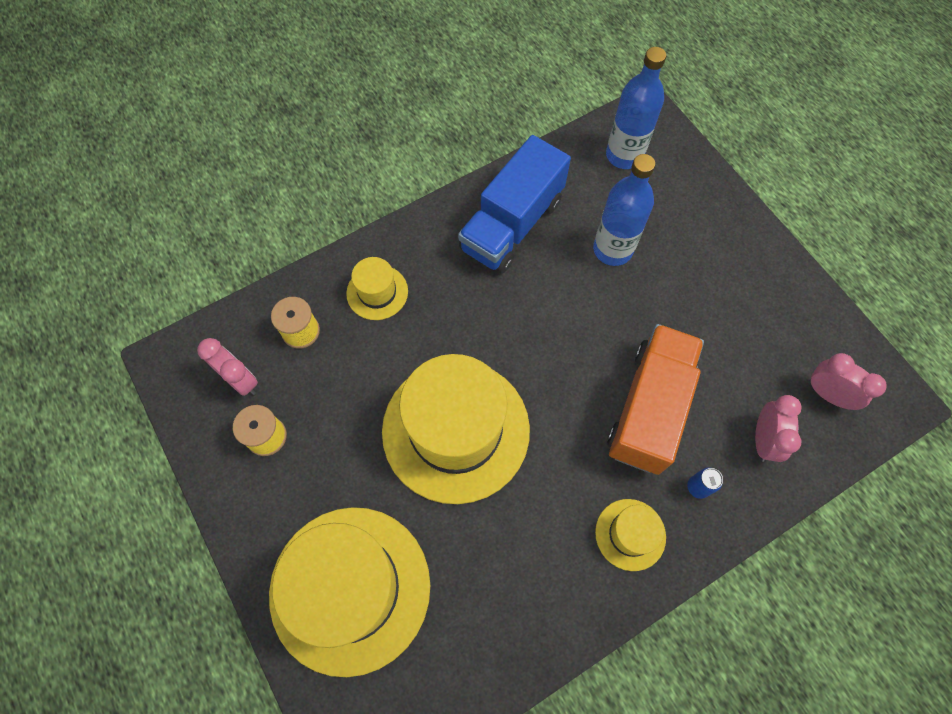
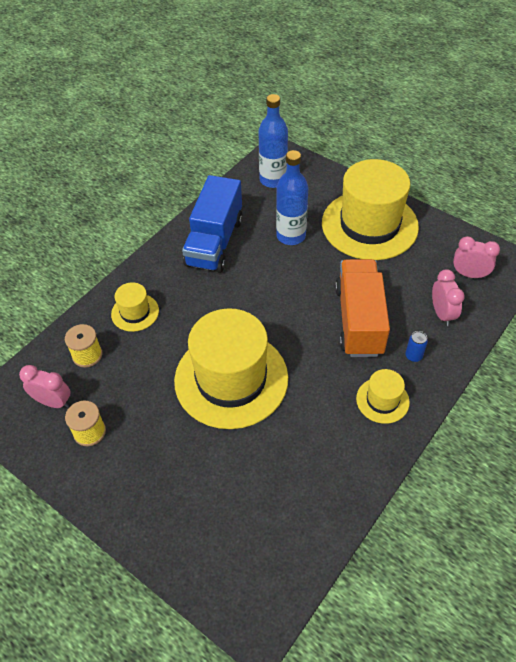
camera: 20 degrees left, 15 degrees down
(350, 588) = (198, 509): yellow hat -> yellow hat (369, 225)

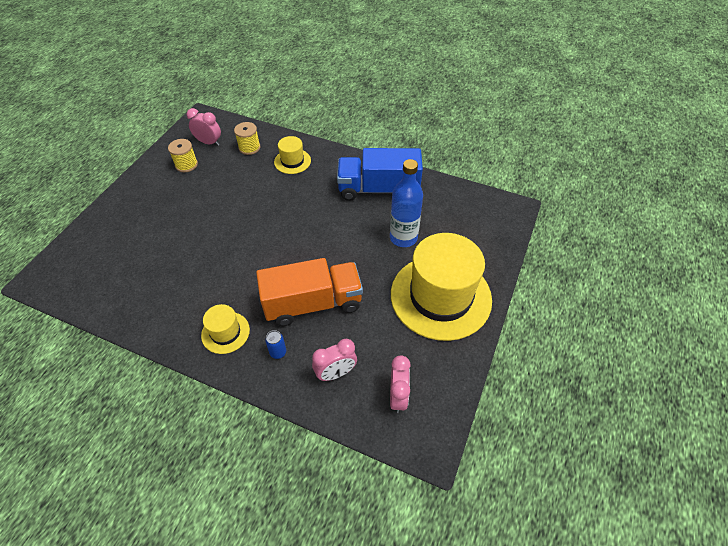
camera: 75 degrees right, 0 degrees up
(53, 402) = (209, 142): pink clock -> pink clock turned 75 degrees counterclockwise
(231, 379) = (237, 227): yellow hat -> none
(273, 180) = (472, 212): blue bottle -> none

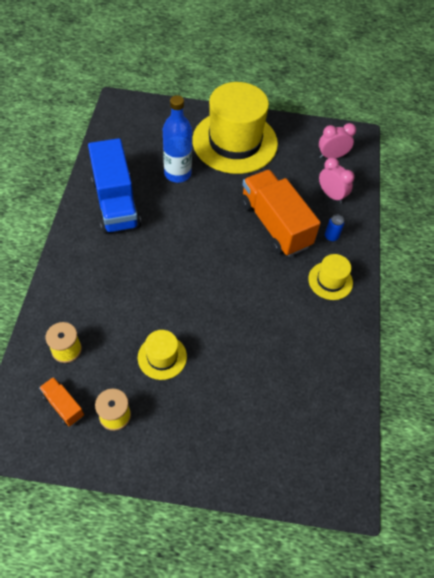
camera: 110 degrees left, 5 degrees up
(209, 142) = (63, 405): pink clock -> orange truck
(292, 161) = (85, 293): yellow hat -> yellow hat (162, 357)

